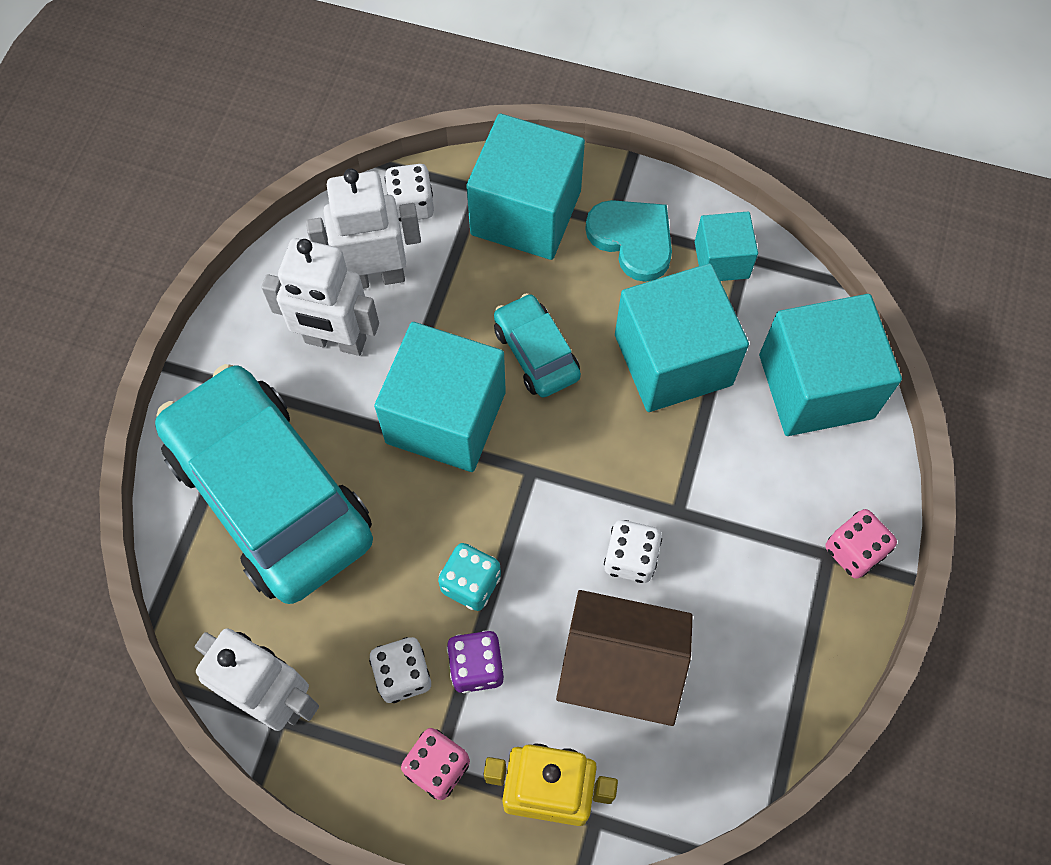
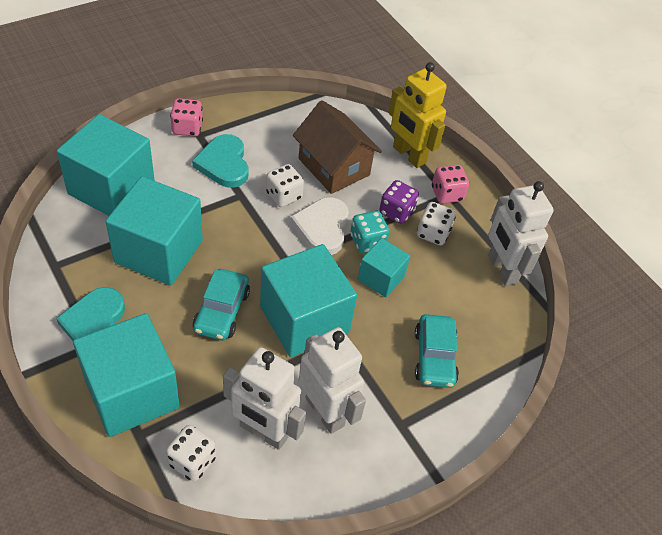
camera: 145 degrees left, 15 degrees down
(270, 494) = (434, 357): turquoise car -> turquoise car, size x0.46
(540, 554) = (322, 227): none -> white heart
(721, 260) = (67, 274): turquoise cube -> turquoise cube (381, 278)
(748, 538) = (224, 164): none -> turquoise heart

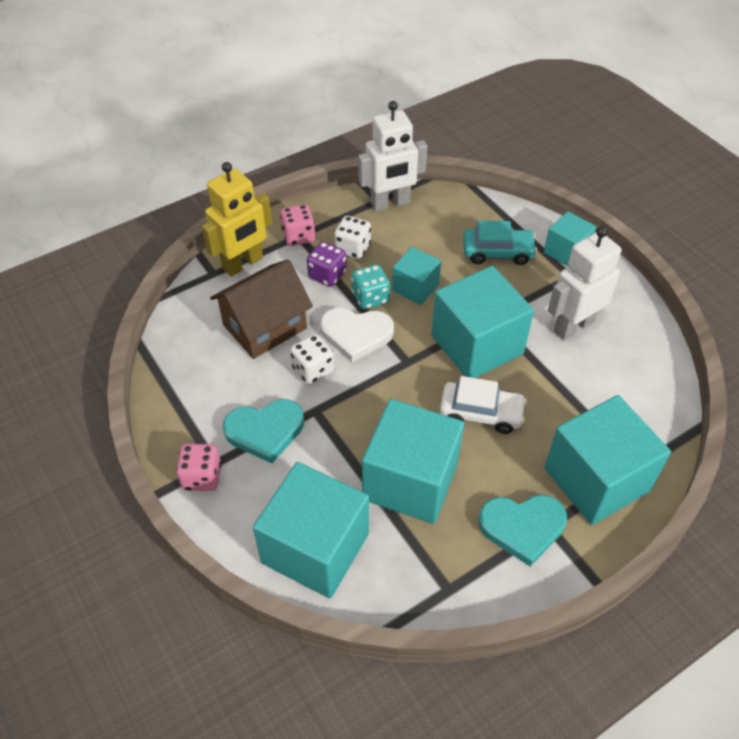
camera: 85 degrees left, 0 degrees up
(192, 461) = (651, 420): white dice -> none
(221, 311) = (481, 413): turquoise car -> white car
(263, 432) = (606, 369): white robot -> none
(439, 427) = (566, 251): none -> turquoise cube

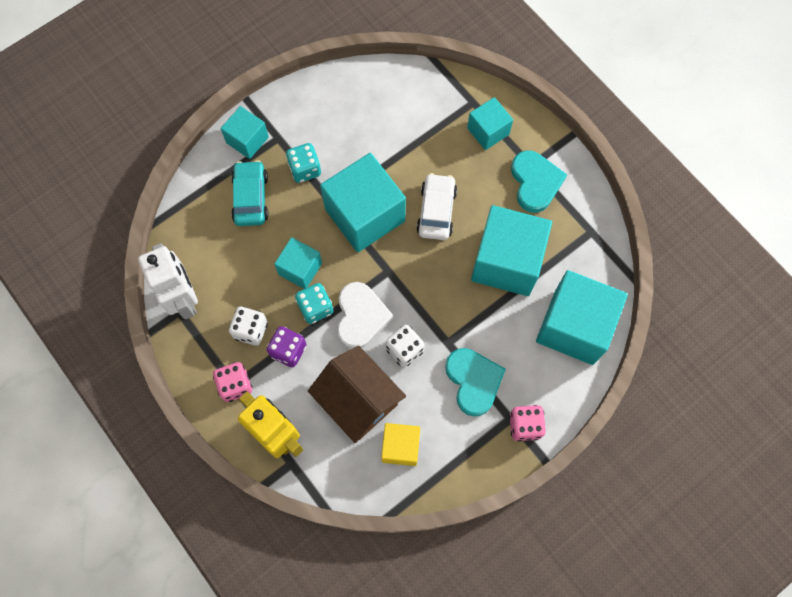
camera: 95 degrees left, 20 degrees up
(207, 358) = (400, 447): none -> yellow cube
(533, 296) = (305, 169): none -> turquoise dice
(573, 326) = (338, 139): white robot -> none
(596, 479) = (488, 131): turquoise cube -> turquoise cube, size x0.54

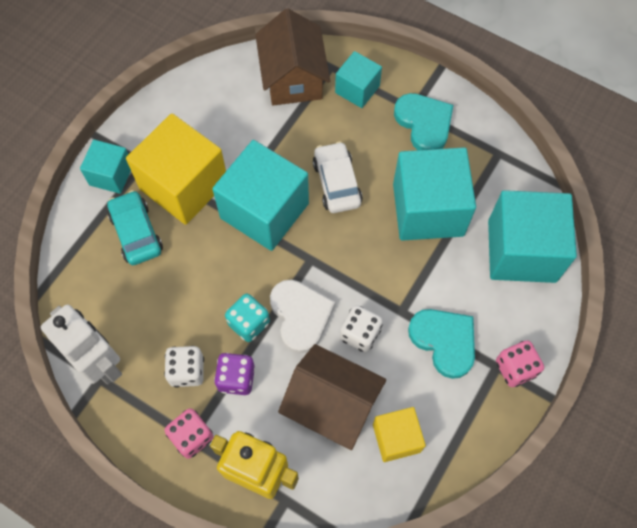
camera: 20 degrees left, 5 degrees down
(300, 269) = (217, 288): turquoise cube -> none
(305, 169) = (184, 185): turquoise dice -> yellow cube
(435, 102) = (293, 78): none -> brown house

